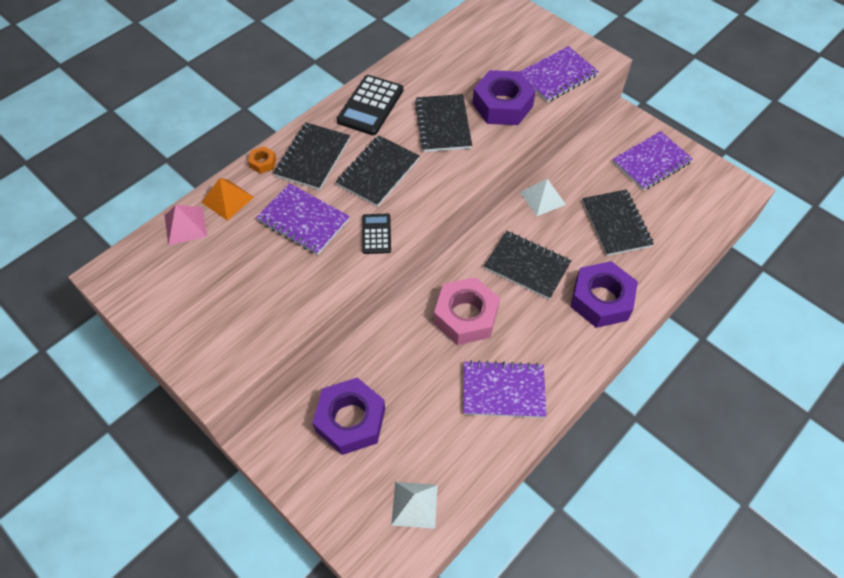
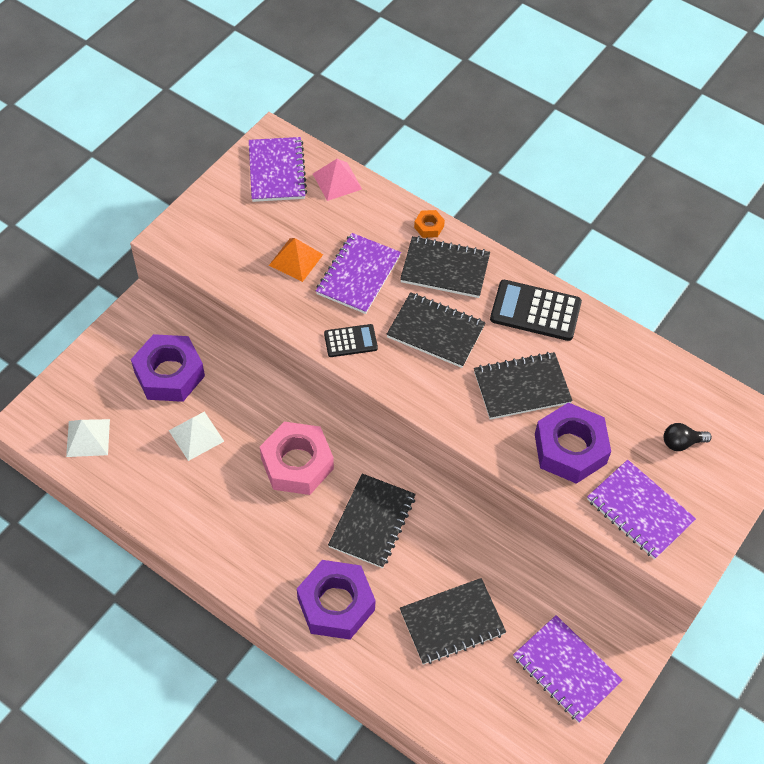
camera: 80 degrees right, 0 degrees up
(227, 199) = (375, 207): orange pyramid -> orange pyramid (296, 260)
(503, 45) = (681, 442): none -> black light bulb
(503, 390) = (210, 506): purple notebook -> purple notebook (277, 171)
(542, 198) = (477, 535): white pyramid -> white pyramid (196, 436)

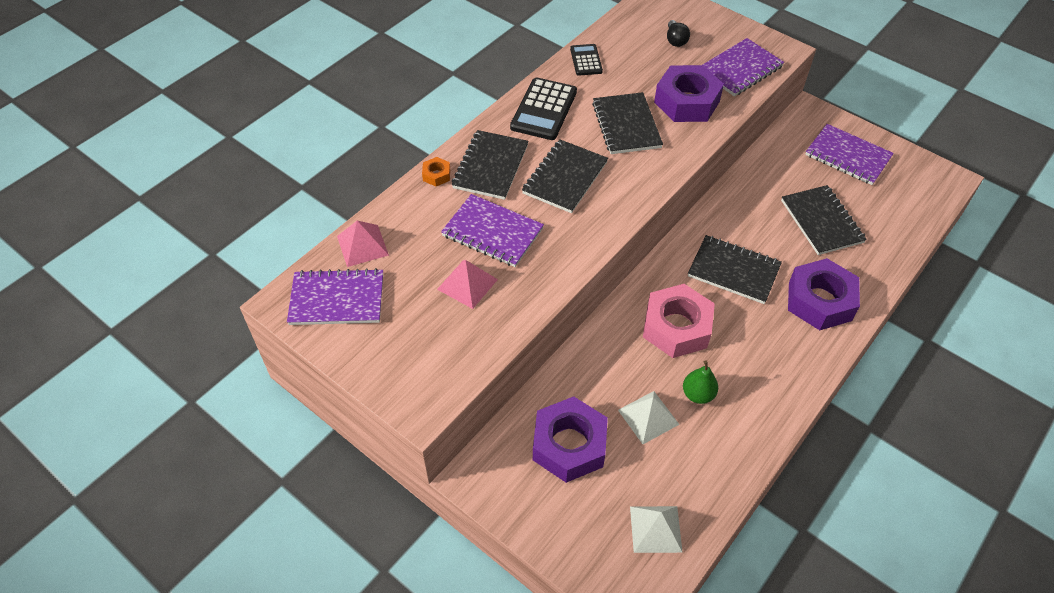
camera: 85 degrees left, 5 degrees down
(220, 478) = (698, 394): none -> green pear
(296, 260) = (467, 284): orange pyramid -> pink pyramid
(350, 341) = (575, 242): black calculator -> black calculator (586, 60)
(566, 669) = (847, 156): purple notebook -> purple notebook turned 75 degrees clockwise

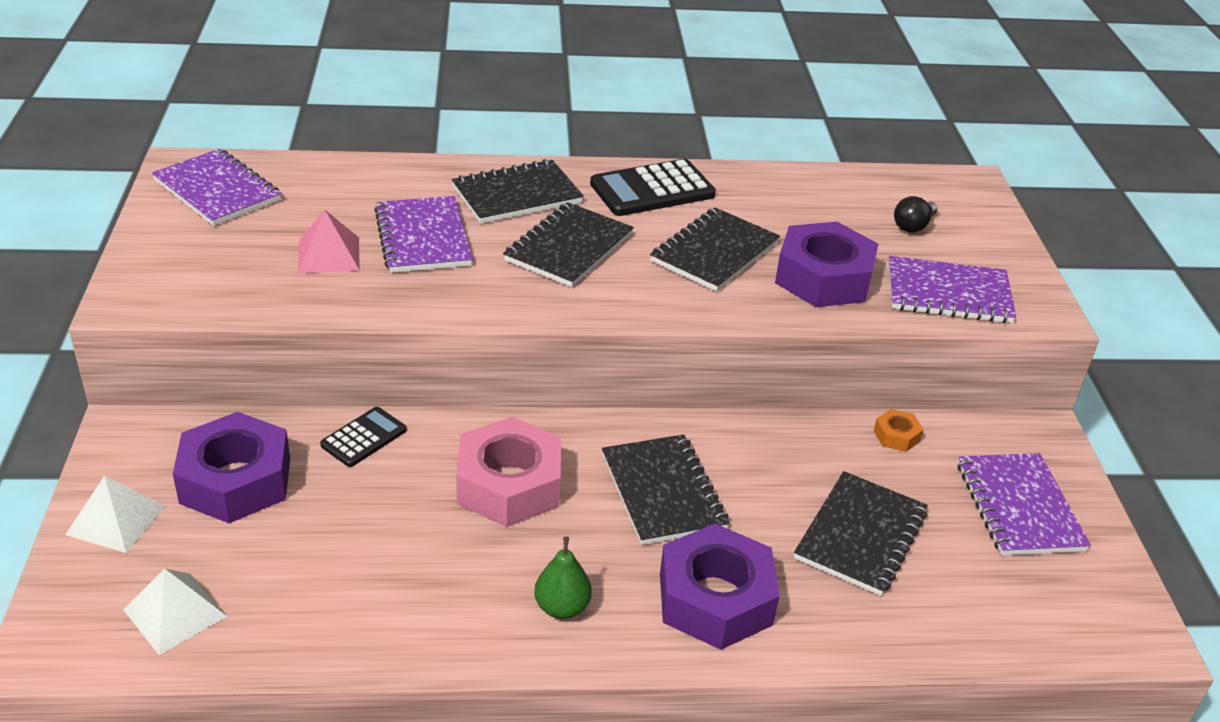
camera: 45 degrees right, 15 degrees down
(362, 245) = (305, 172): pink pyramid -> none
(436, 175) = (458, 170): orange nut -> orange nut (896, 436)
(565, 178) = (569, 248): black notebook -> black notebook turned 45 degrees counterclockwise
(586, 60) = (773, 182): black calculator -> black calculator (363, 438)
(648, 417) = (342, 526): white pyramid -> white pyramid (116, 520)
(698, 394) = (422, 553): green pear -> green pear (562, 607)

